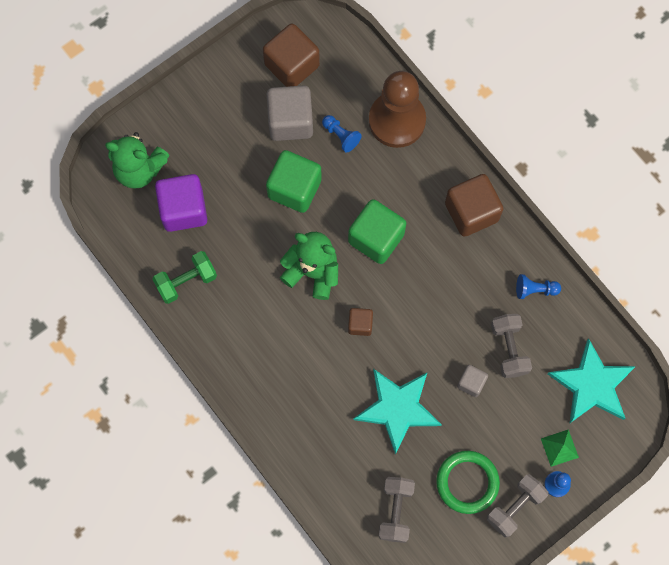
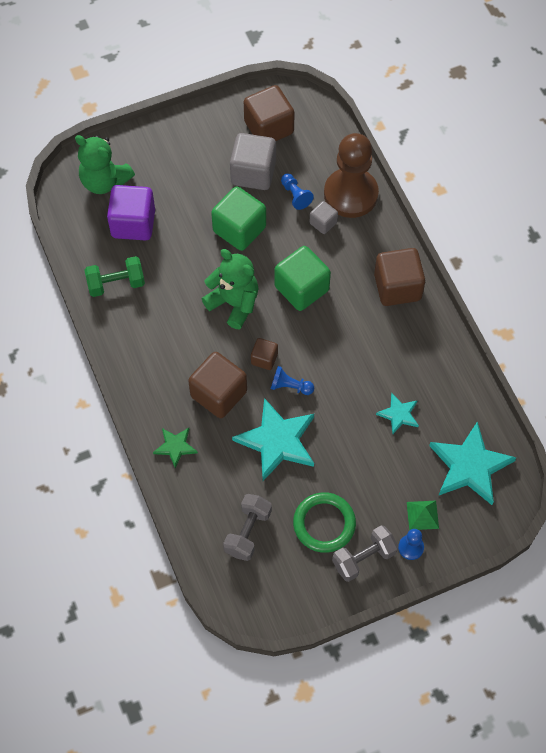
camera: 15 degrees right, 10 degrees down
(299, 441) = (175, 447): none -> green star
(325, 374) = (219, 394): none -> brown cube
(471, 383) = (354, 435): grey cube -> grey cube (323, 223)
(509, 349) = (399, 414): grey dumbbell -> turquoise star
(535, 290) = (438, 368): blue pawn -> blue pawn (290, 386)

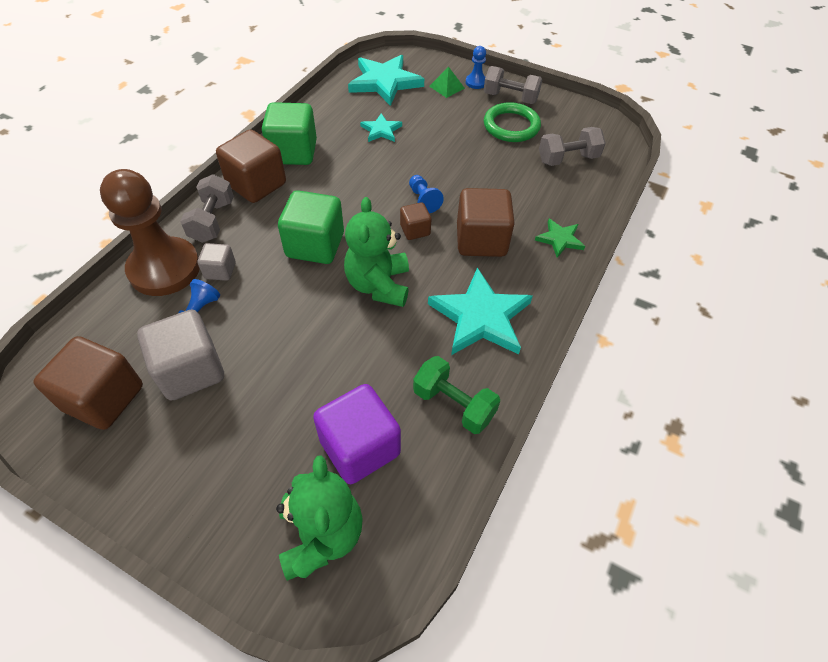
camera: 130 degrees left, 10 degrees down
(239, 229) = (283, 335): green cube -> green cube (293, 152)
(277, 441) = (479, 182): turquoise star -> turquoise star (480, 317)
(377, 241) = (212, 221): none -> grey dumbbell

